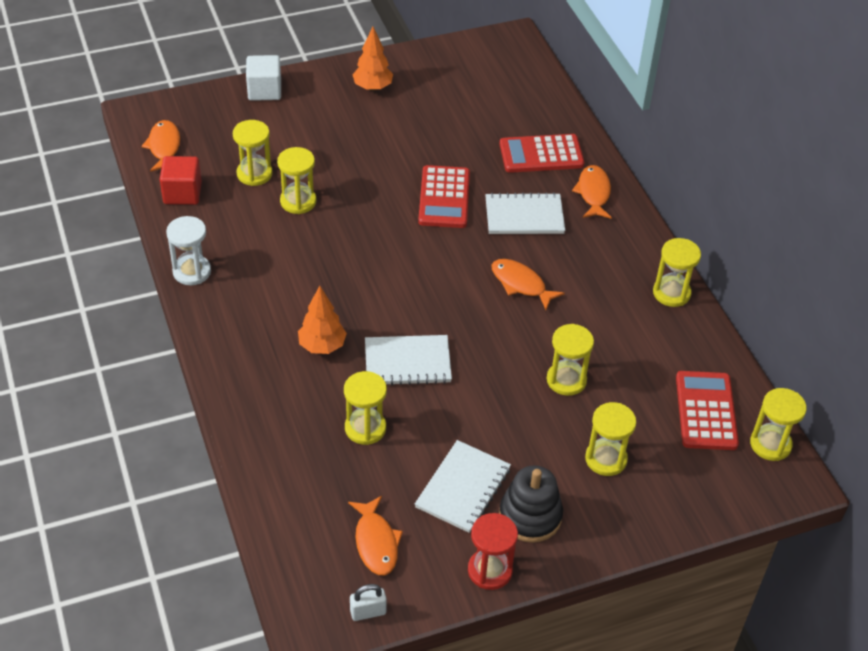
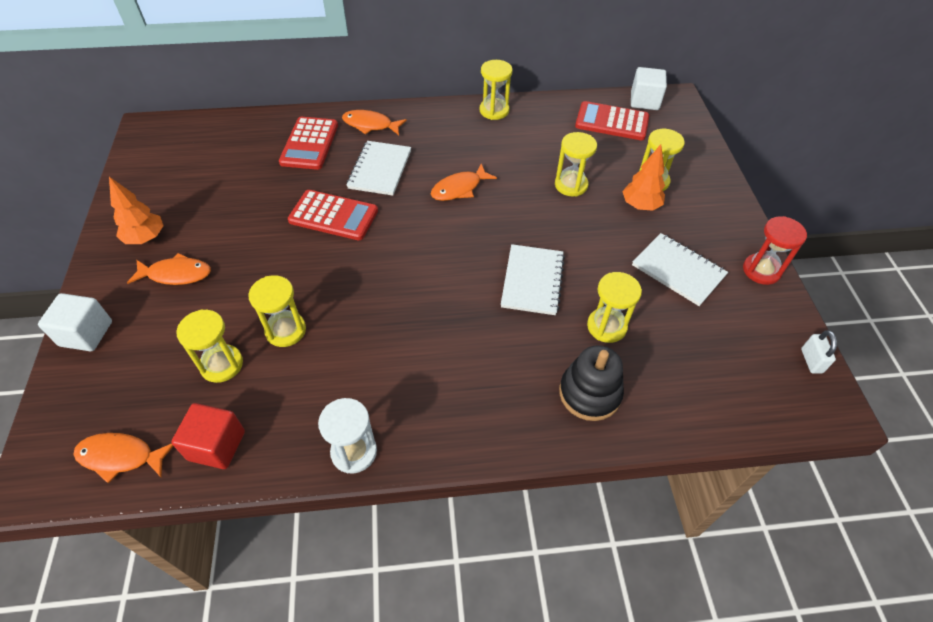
camera: 75 degrees left, 5 degrees up
(322, 346) = (498, 343): orange tree -> orange tree (640, 206)
(376, 542) = (736, 342): orange fish -> orange fish (176, 274)
(530, 516) = (707, 235): black stacking toy -> black stacking toy (589, 393)
(770, 444) = (644, 101): yellow hourglass -> white cube

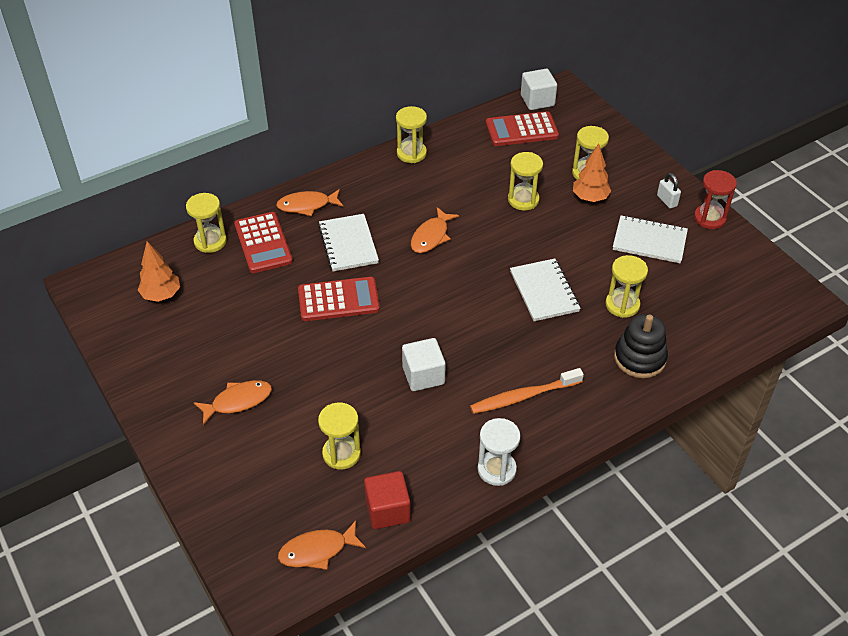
camera: 25 degrees left, 5 degrees down
(86, 333) = (200, 479): white cube -> white cube (423, 375)
(146, 238) = (181, 383): orange tree -> orange tree (161, 295)
(286, 330) = (373, 407): yellow hourglass -> yellow hourglass (210, 241)
(437, 383) = (523, 396): none -> orange toothbrush
(811, 361) = (778, 273): white padlock -> white padlock (667, 201)

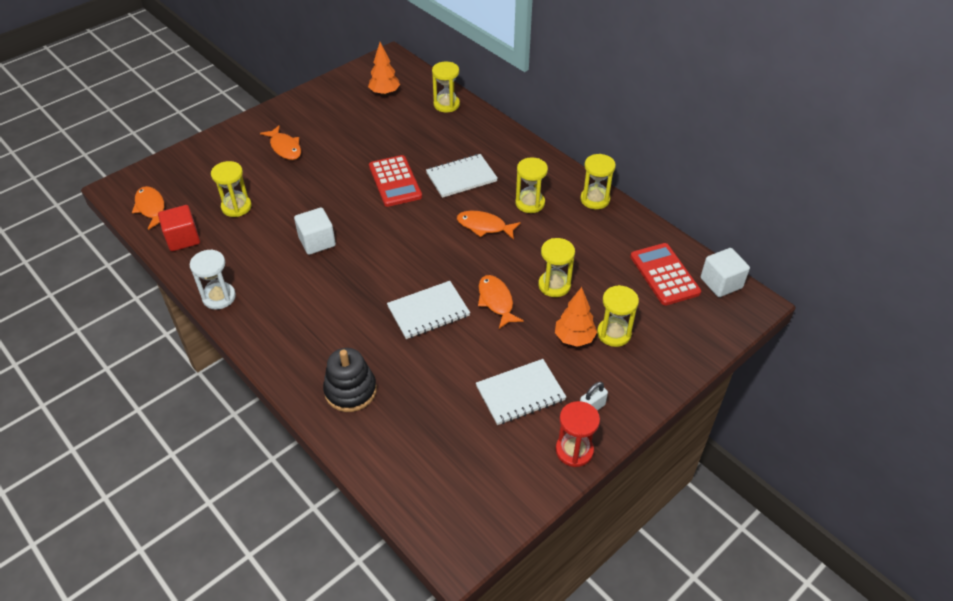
camera: 80 degrees right, 0 degrees up
(263, 243) = (451, 131): red calculator -> none
(307, 205) = (502, 147): orange fish -> orange fish (496, 301)
(523, 396) = (297, 307): orange toothbrush -> none
(622, 305) = (421, 373): yellow hourglass -> yellow hourglass (530, 203)
(649, 241) = (520, 393): white notebook -> white notebook turned 60 degrees clockwise

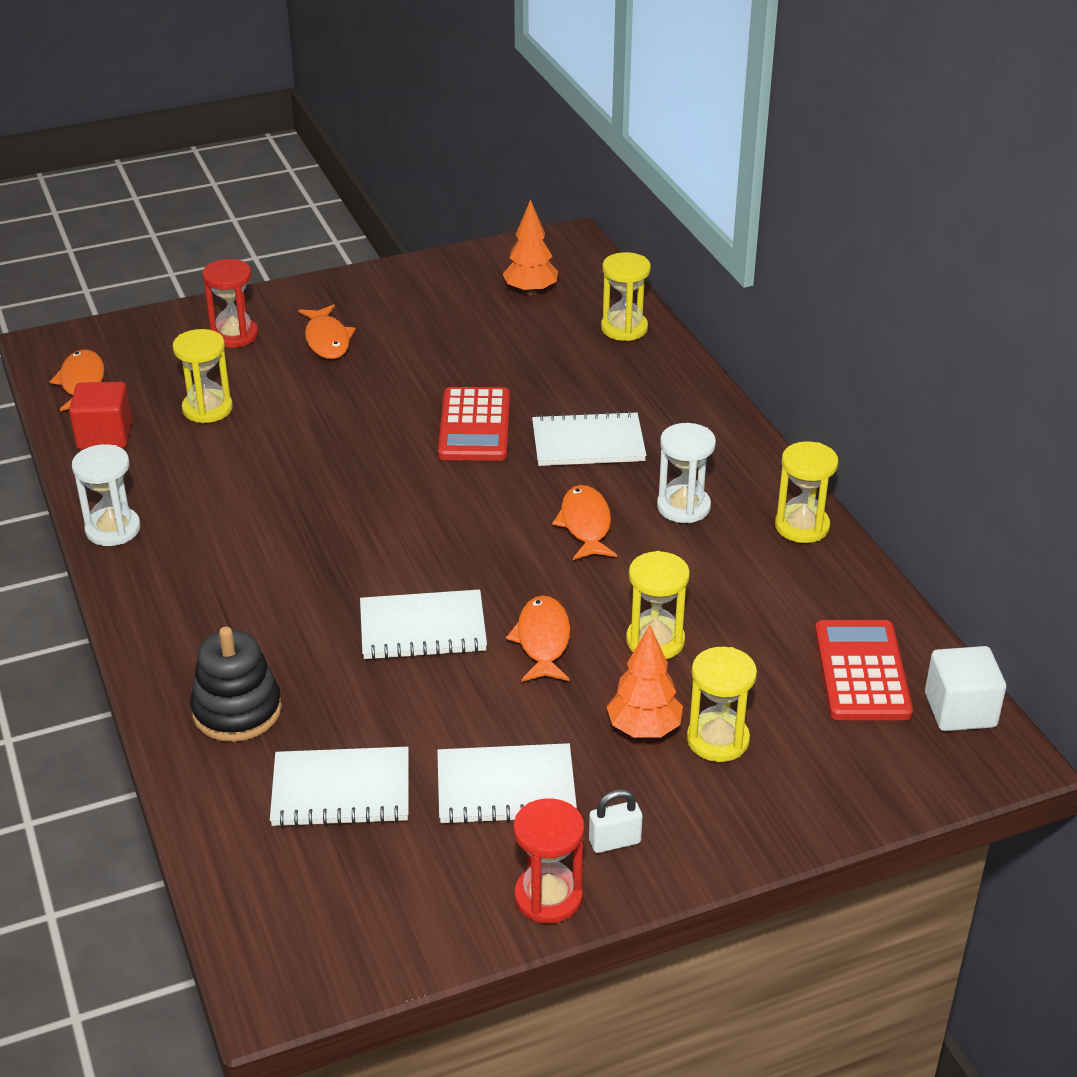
camera: 20 degrees right, 10 degrees down
(228, 157) = (234, 335): none -> red hourglass
(317, 242) = (303, 486): white cube -> none
(433, 422) = (341, 790): none -> white notebook
(484, 226) = (585, 525): orange fish -> orange fish turned 45 degrees clockwise
(530, 203) = (683, 507): yellow hourglass -> white hourglass

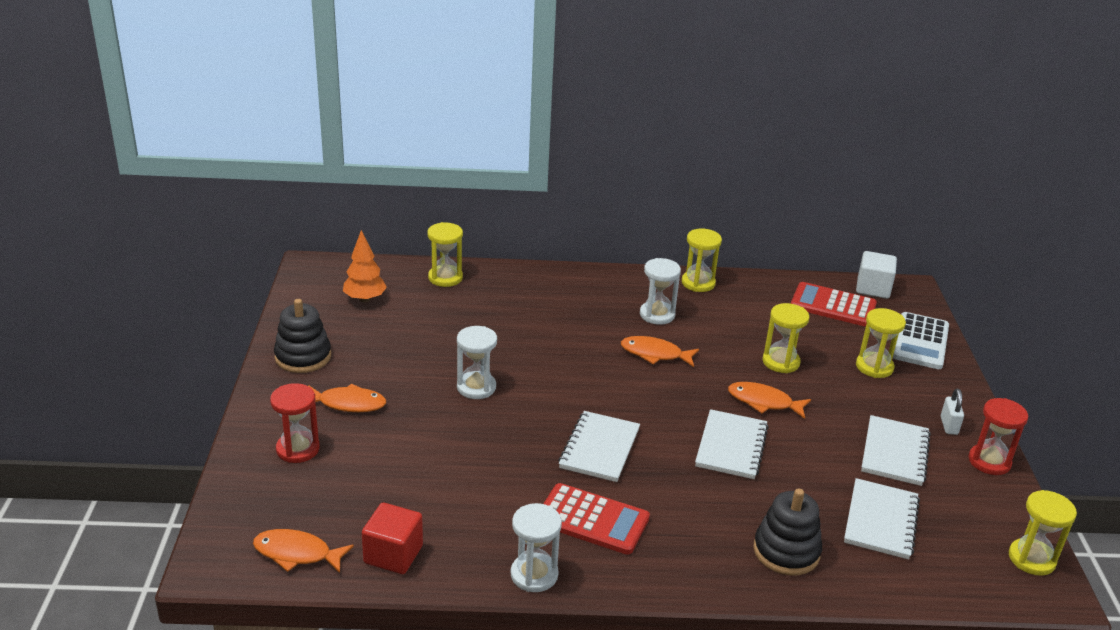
camera: 70 degrees left, 5 degrees down
(207, 409) = (397, 487): yellow hourglass -> yellow hourglass (1031, 559)
(390, 290) = (303, 357): none -> black stacking toy
(413, 410) = (476, 387): none -> white hourglass
(475, 426) = (515, 366): red calculator -> red calculator (592, 519)
(588, 443) = (567, 328): white notebook -> white notebook (599, 448)
(644, 729) = (858, 389): orange tree -> none
(837, 786) = (920, 342): none -> white calculator

